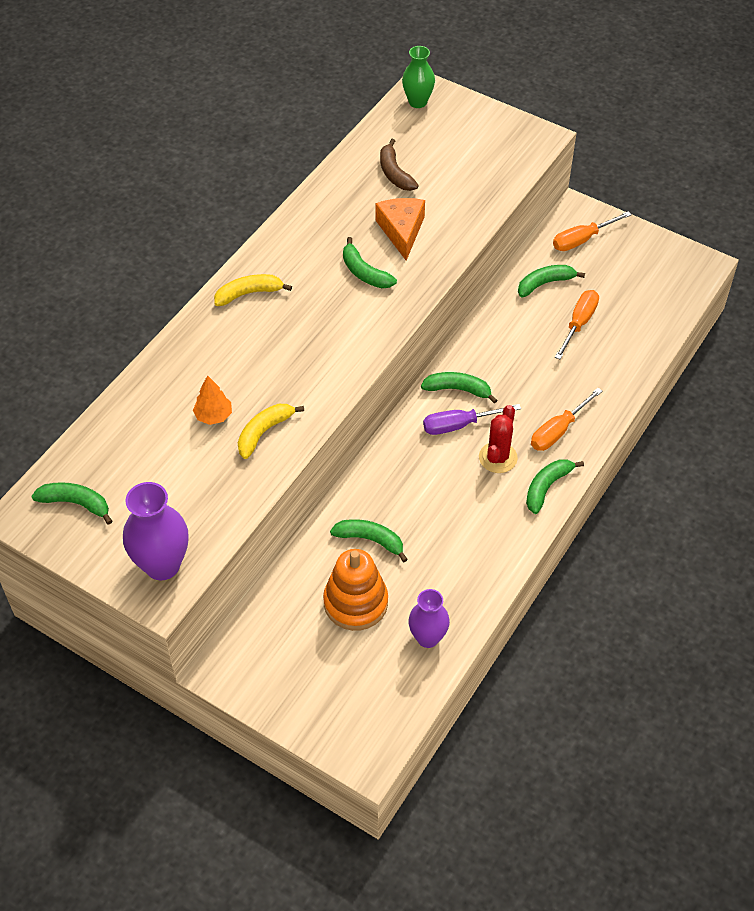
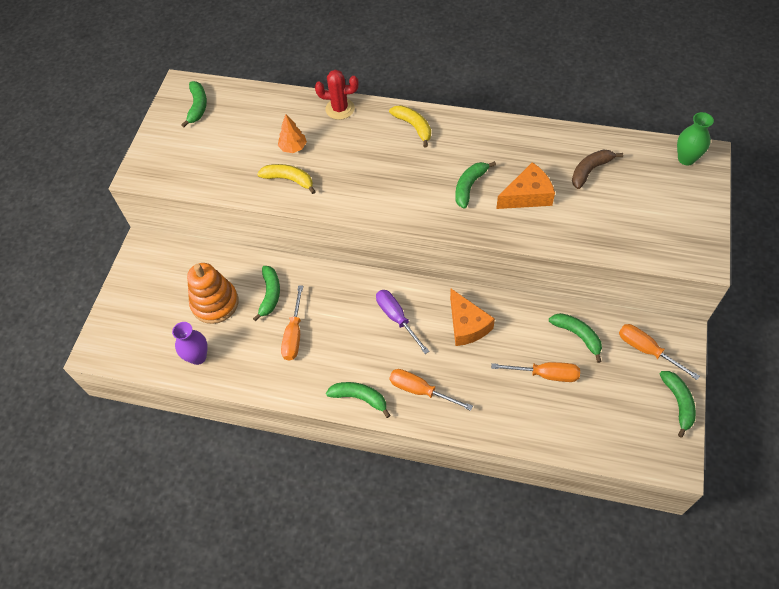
camera: 75 degrees right, 5 degrees up
(162, 565) = (162, 166): purple vase -> none
(438, 529) = (294, 334): none -> orange screwdriver
(458, 389) = (432, 307): green banana -> green banana (678, 403)
(495, 367) = (467, 325): none -> orange cheese
(498, 458) = (375, 354): red cactus -> red cactus (340, 109)

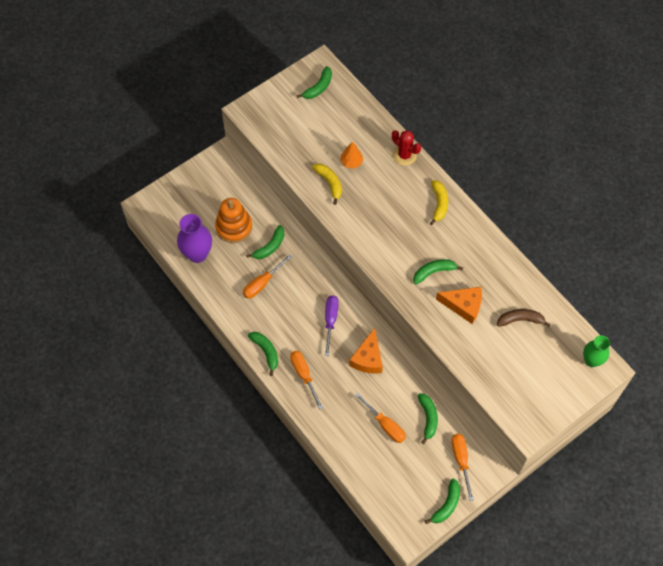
camera: 35 degrees right, 5 degrees up
(198, 357) = (197, 254): purple vase -> purple vase, size x1.51

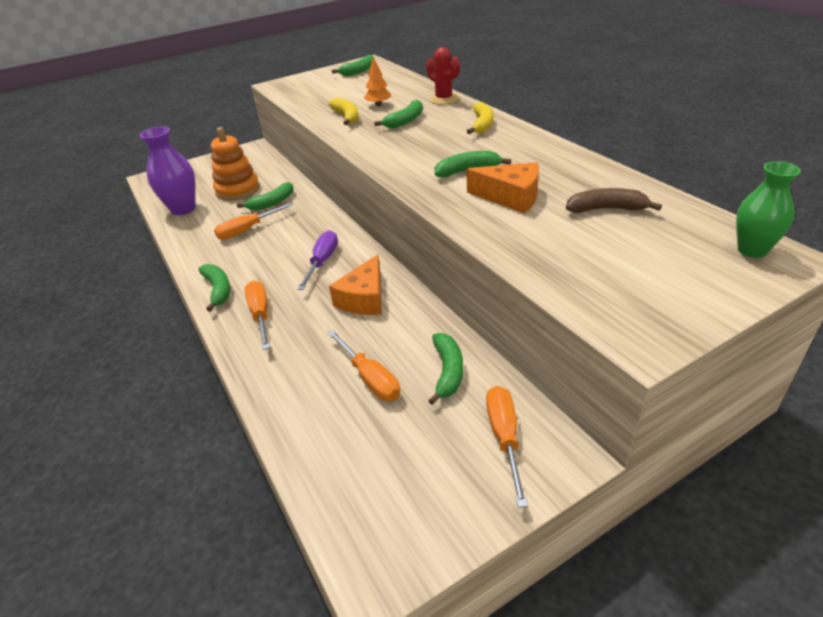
camera: 10 degrees right, 25 degrees down
(446, 505) = (468, 518): green banana -> green banana (405, 121)

